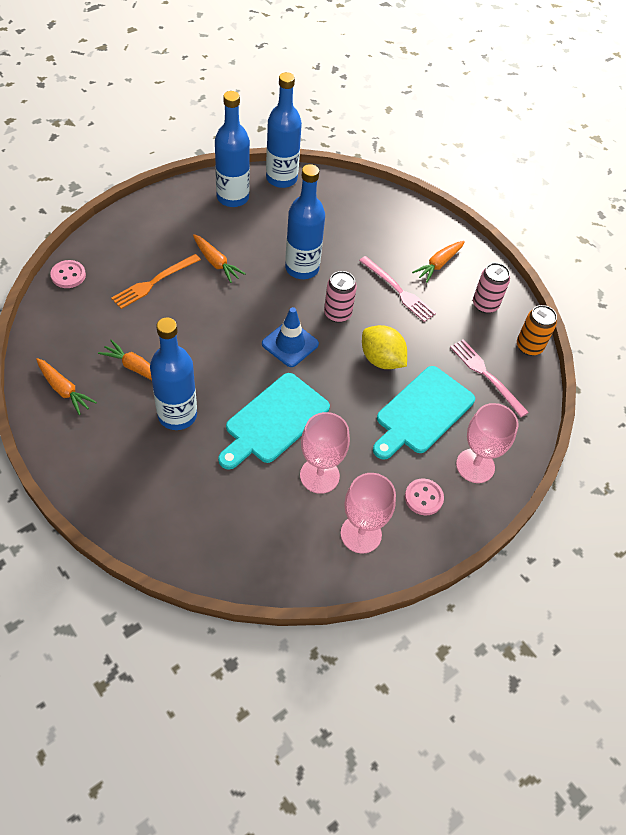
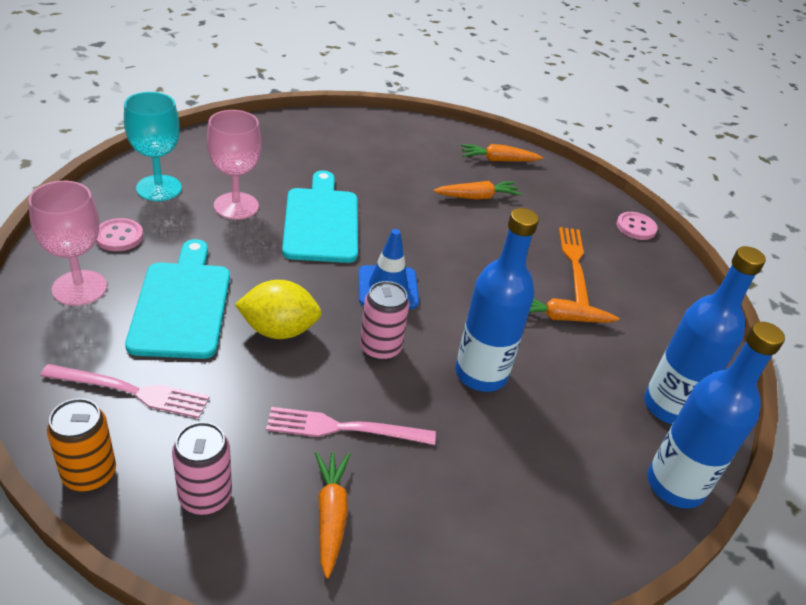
camera: 135 degrees right, 15 degrees down
(177, 415) = (401, 186): blue bottle -> none
(361, 534) = (159, 188): pink goblet -> turquoise goblet

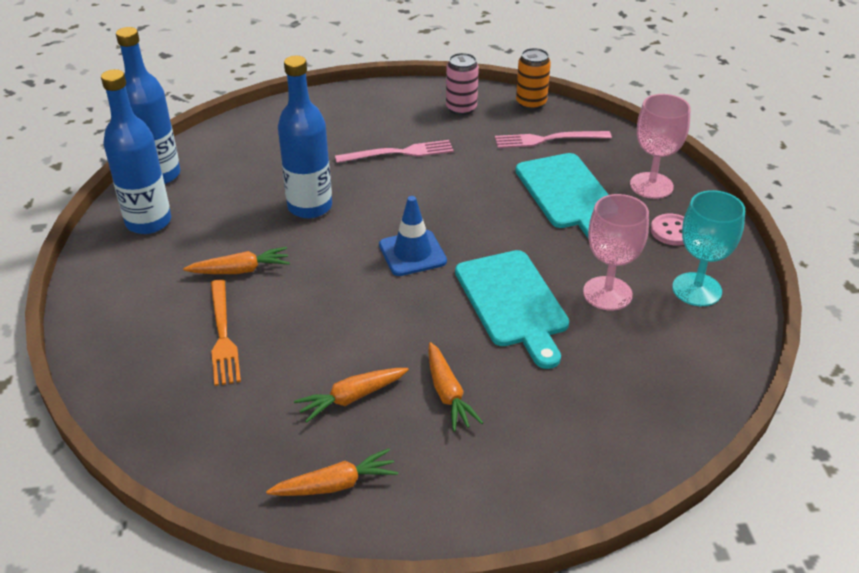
camera: 170 degrees right, 0 degrees up
(279, 330) = (482, 196): yellow lemon -> none
(331, 515) = (386, 116): orange carrot -> orange carrot (448, 394)
(380, 348) = (397, 204): pink can -> none
(636, 227) = (133, 418): pink button -> none

